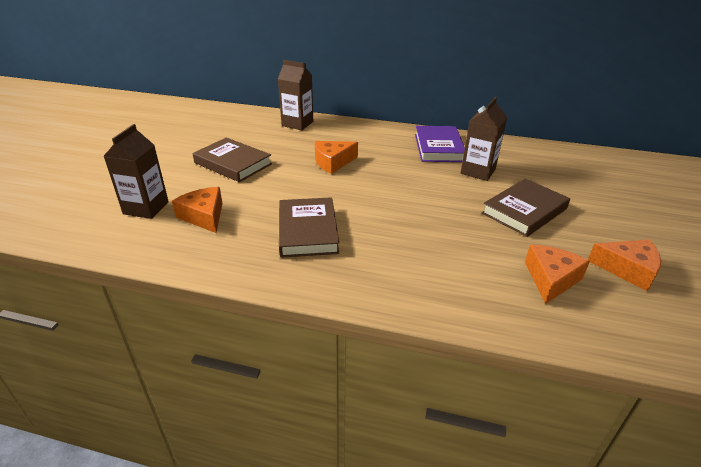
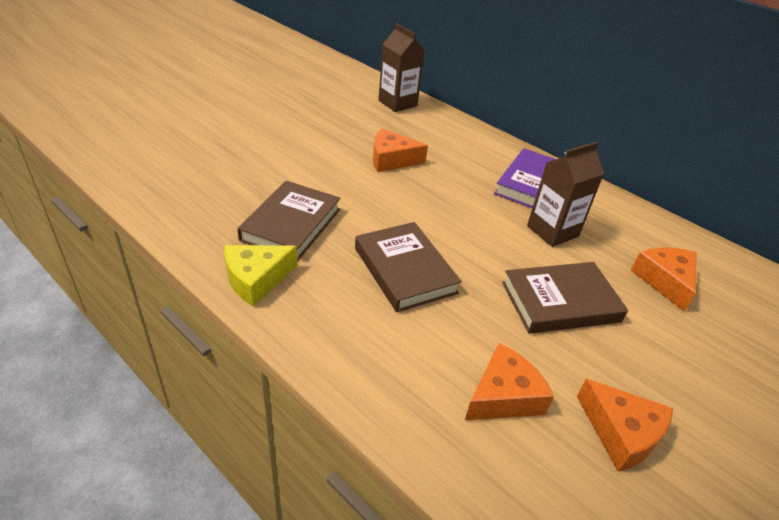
camera: 25 degrees right, 5 degrees up
(146, 208) = (171, 143): brown carton -> none
(204, 216) = (211, 171): orange cheese -> orange cheese (665, 281)
(233, 163) = (290, 126): brown book -> brown book (404, 270)
(322, 278) = (256, 279): none -> yellow cheese

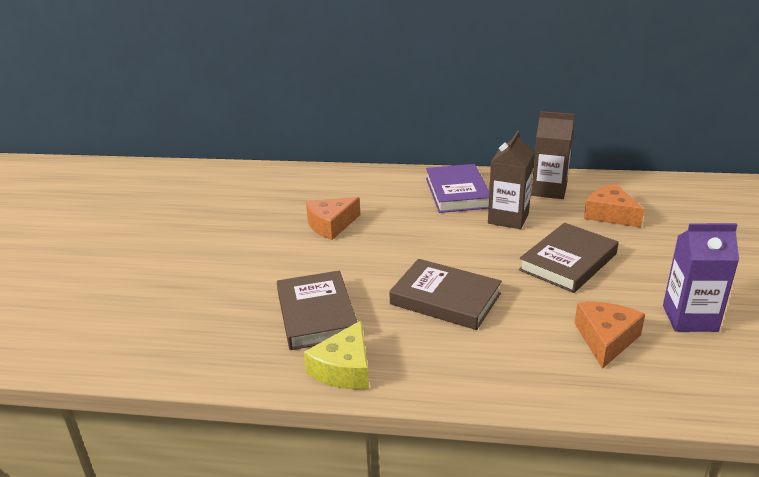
camera: 30 degrees left, 10 degrees down
(397, 103) = (277, 178): brown carton -> brown carton (549, 190)
(621, 433) = (689, 318): orange cheese -> purple carton

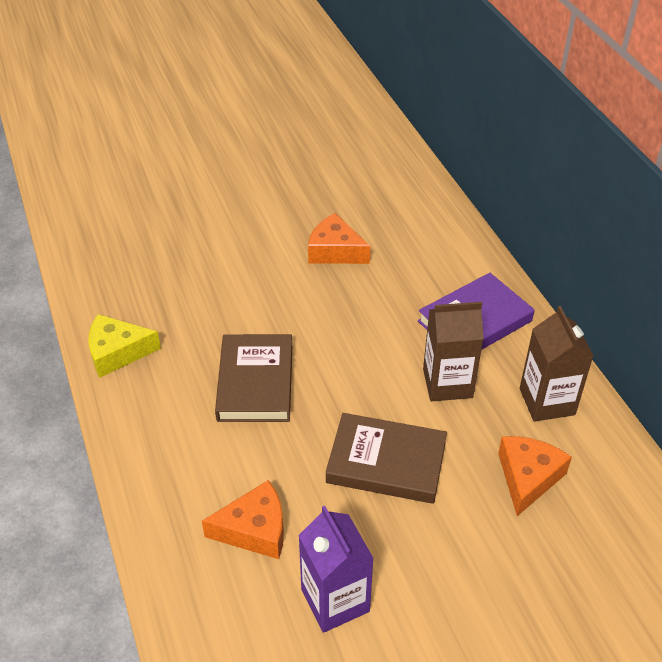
camera: 60 degrees right, 15 degrees up
(316, 314) = (182, 304): brown book -> none

